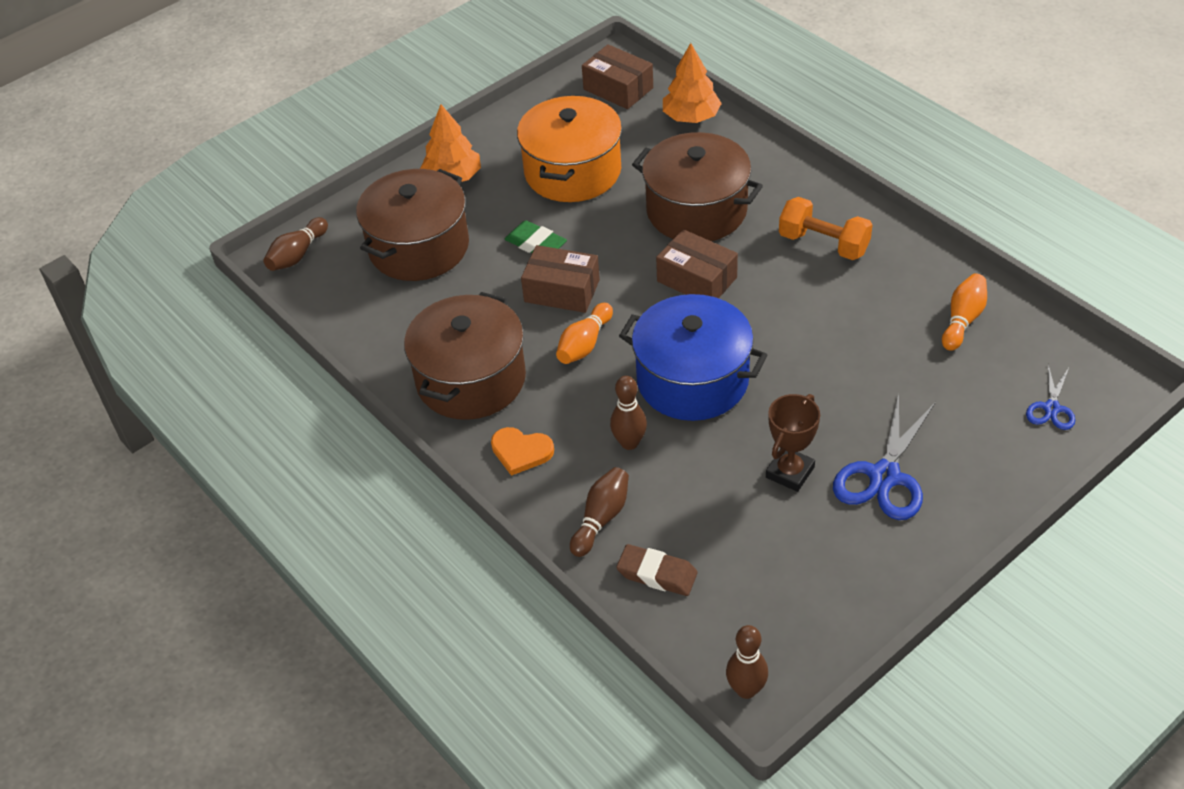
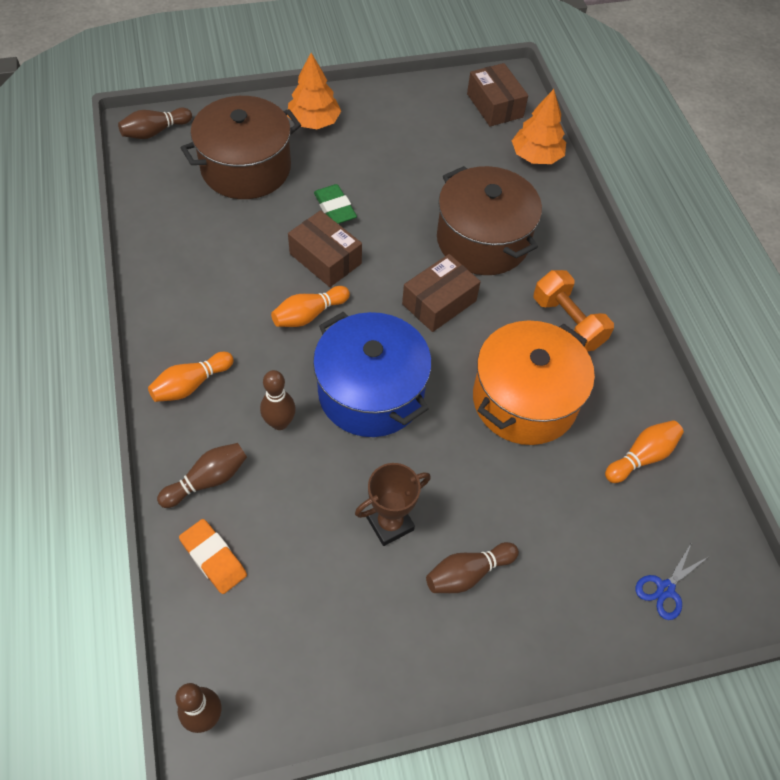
camera: 20 degrees right, 10 degrees up
(471, 379) = (201, 300): brown pot -> none
(521, 452) = (191, 384): orange heart -> orange bowling pin
(572, 171) = (408, 159): orange pot -> orange pot (524, 400)
(657, 574) = (213, 558): brown eraser -> orange eraser
(697, 279) = (439, 302): brown box -> brown box turned 75 degrees clockwise
(884, 476) = (468, 573): blue scissors -> brown bowling pin

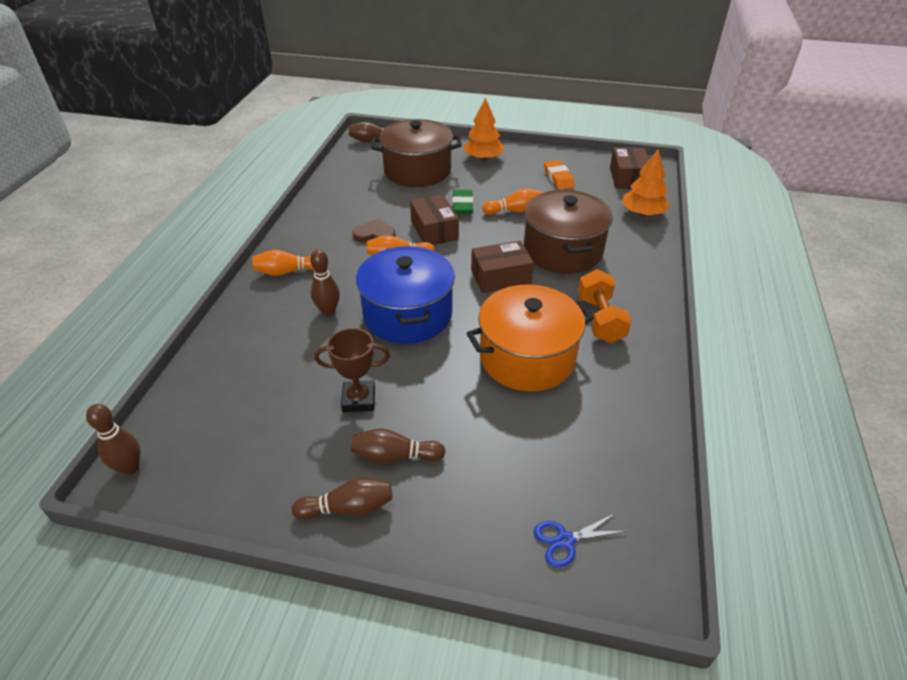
camera: 30 degrees right, 15 degrees down
(207, 480) = (253, 327): brown bowling pin -> brown bowling pin (348, 508)
(213, 558) = (218, 374): orange eraser -> orange eraser (558, 178)
(259, 289) = (374, 234): none -> brown heart
(641, 457) = (607, 431): orange bowling pin -> orange bowling pin (515, 211)

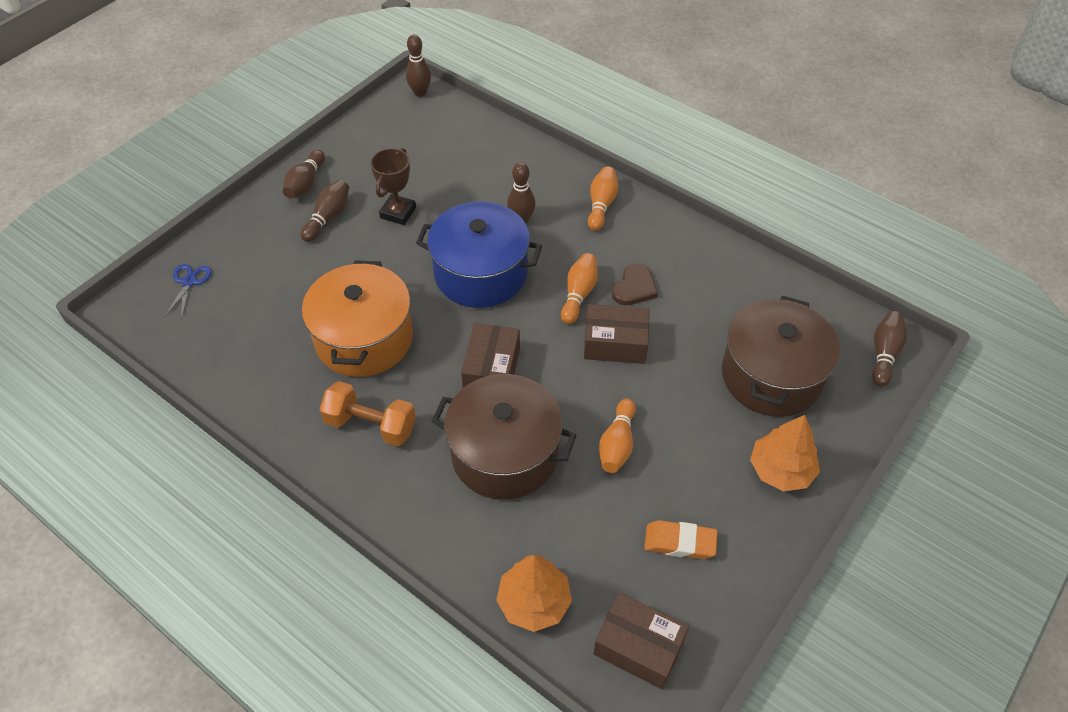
camera: 115 degrees right, 10 degrees up
(462, 205) = (658, 392): green eraser -> none

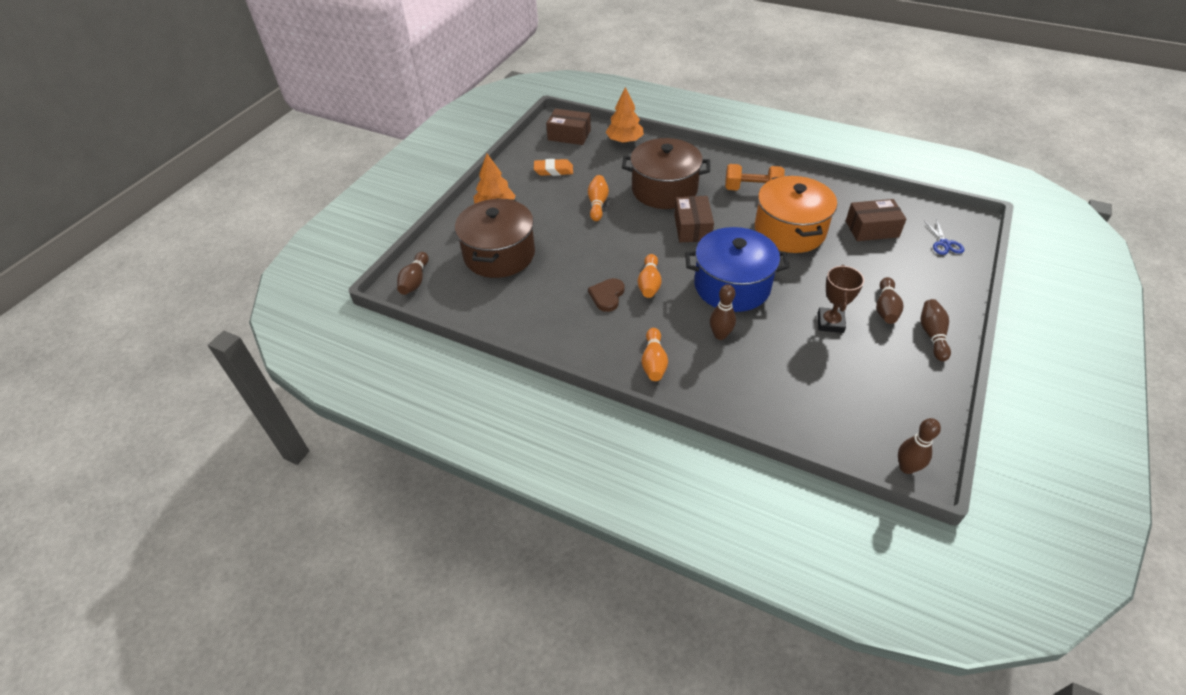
camera: 170 degrees right, 5 degrees down
(615, 343) = (612, 256): brown box -> brown box (872, 229)

